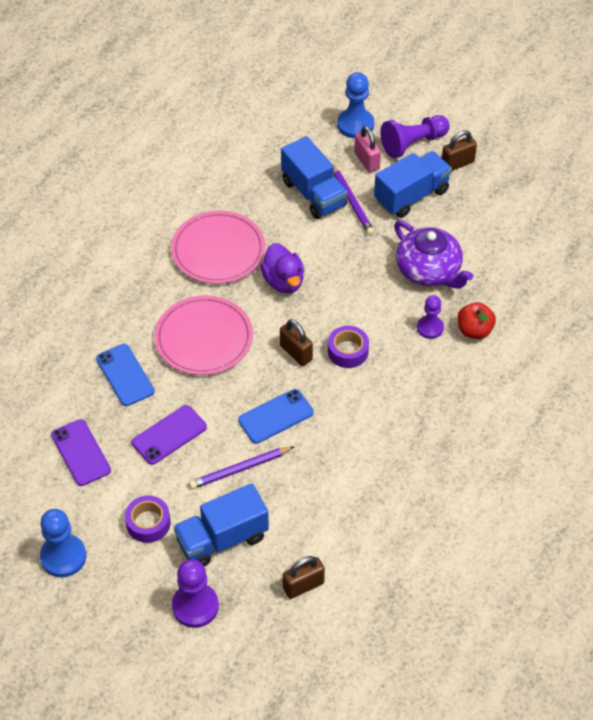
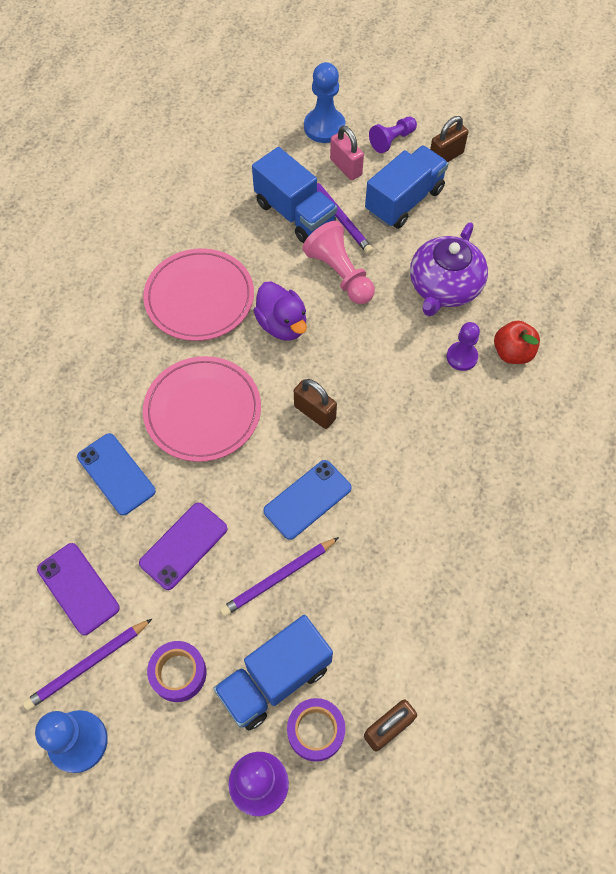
camera: 10 degrees left, 10 degrees up
(79, 506) = (87, 665): none -> purple pencil
(341, 248) = (340, 274): none -> pink pawn
(348, 351) = (374, 401): purple tape -> purple tape (316, 731)
(413, 143) = (392, 140): purple pawn -> purple pawn, size x0.65
(429, 270) = (444, 287): purple teapot -> purple teapot turned 75 degrees clockwise

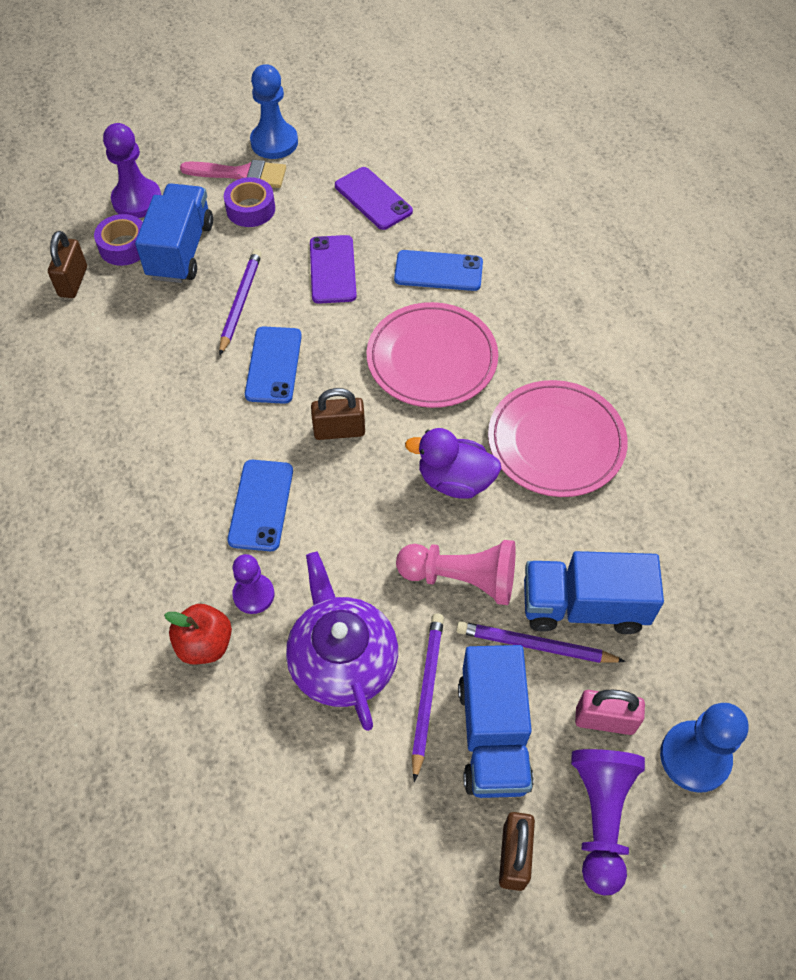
camera: 135 degrees right, 5 degrees down
(78, 588) = (373, 199): purple phone -> purple phone turned 45 degrees clockwise
(87, 665) = (315, 173): purple pencil -> purple pencil (427, 692)
(145, 726) = (242, 174): none -> pink brush
(392, 140) = (601, 817): purple pawn -> purple pawn, size x1.54
(409, 405) = (261, 505): none -> blue phone

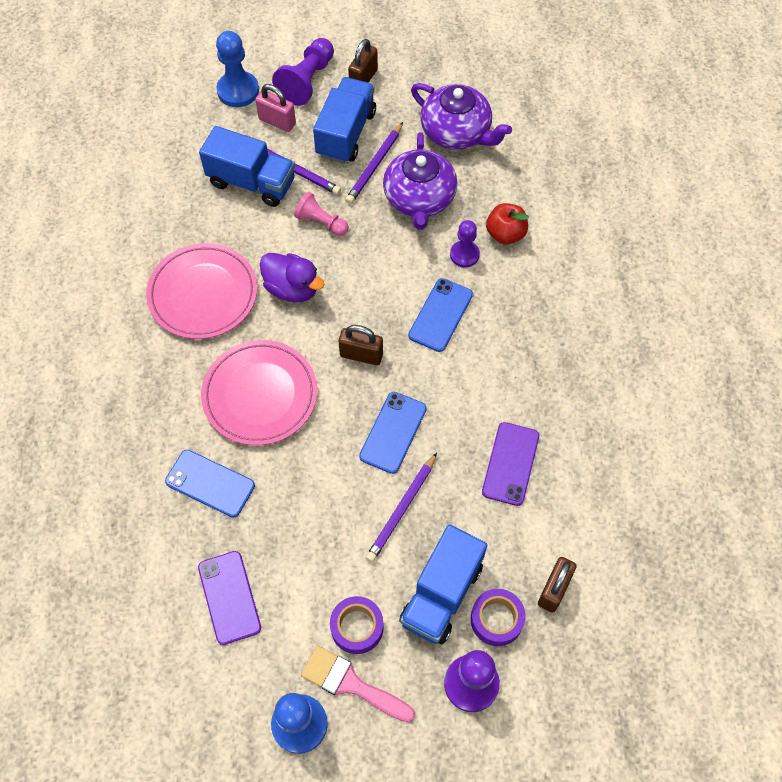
camera: 160 degrees left, 5 degrees up
(324, 800) = (456, 132): none -> purple teapot
(332, 269) = (305, 519): purple phone -> purple phone (510, 463)
(461, 579) = (321, 222): pink pawn -> pink pawn, size x0.65

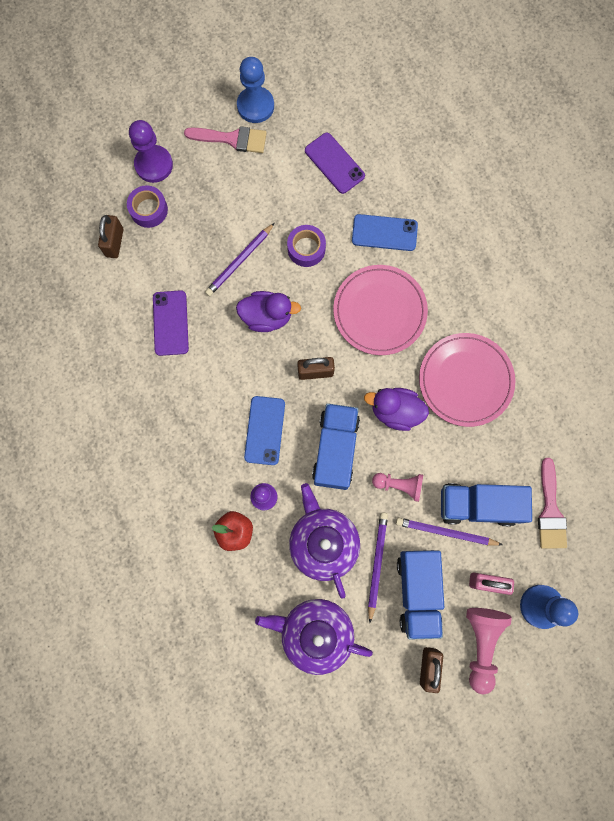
camera: 160 degrees right, 15 degrees up
(185, 157) = (550, 511): none -> pink brush
(307, 81) = (481, 643): purple pawn -> pink pawn
(357, 627) = (241, 173): purple tape -> purple tape (306, 249)
(393, 432) = (267, 317): blue phone -> purple duck
(401, 509) = (239, 261): purple pencil -> purple pencil turned 150 degrees counterclockwise
(441, 594) = (191, 213): blue truck -> blue truck (335, 449)

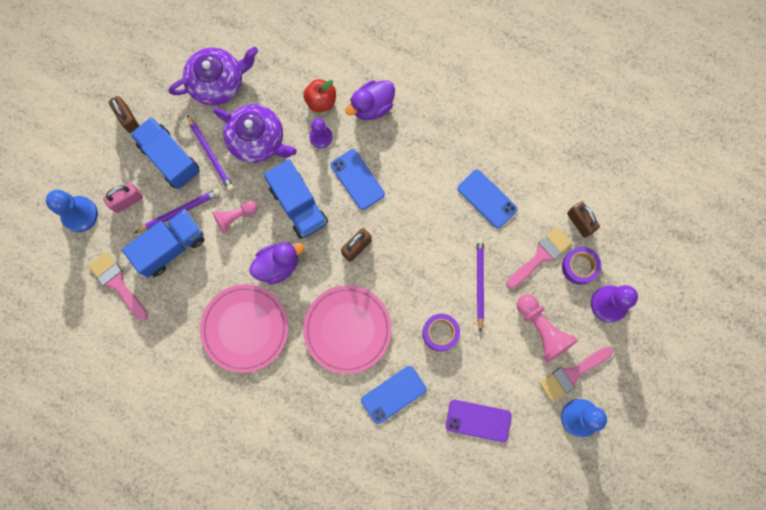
camera: 140 degrees right, 0 degrees up
(170, 242) = (541, 255): none -> pink brush
(170, 323) = (487, 199): purple phone -> blue phone
(267, 317) = (424, 258): purple duck -> purple duck (372, 106)
(481, 643) = (103, 160): pink pawn -> pink pawn (542, 329)

